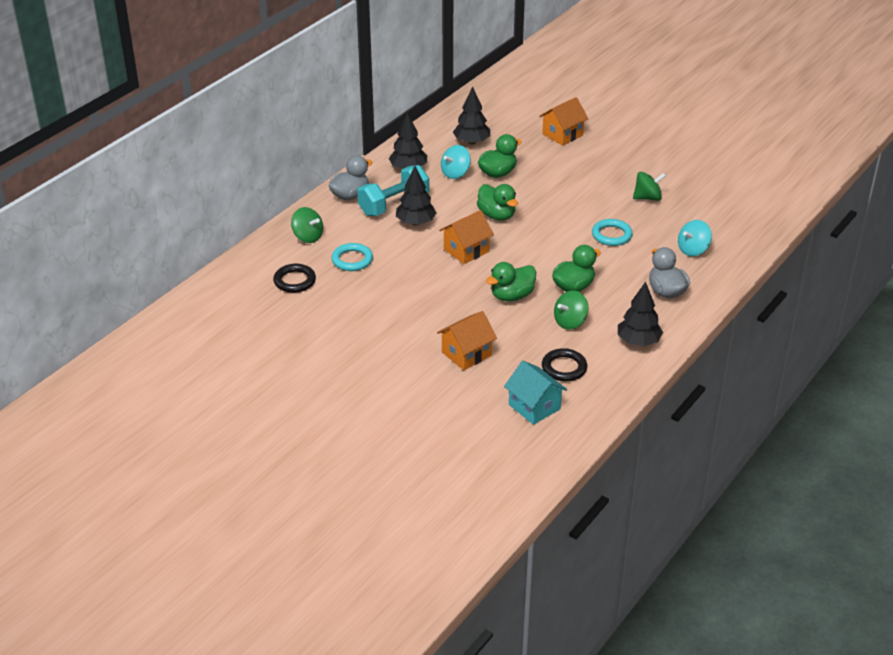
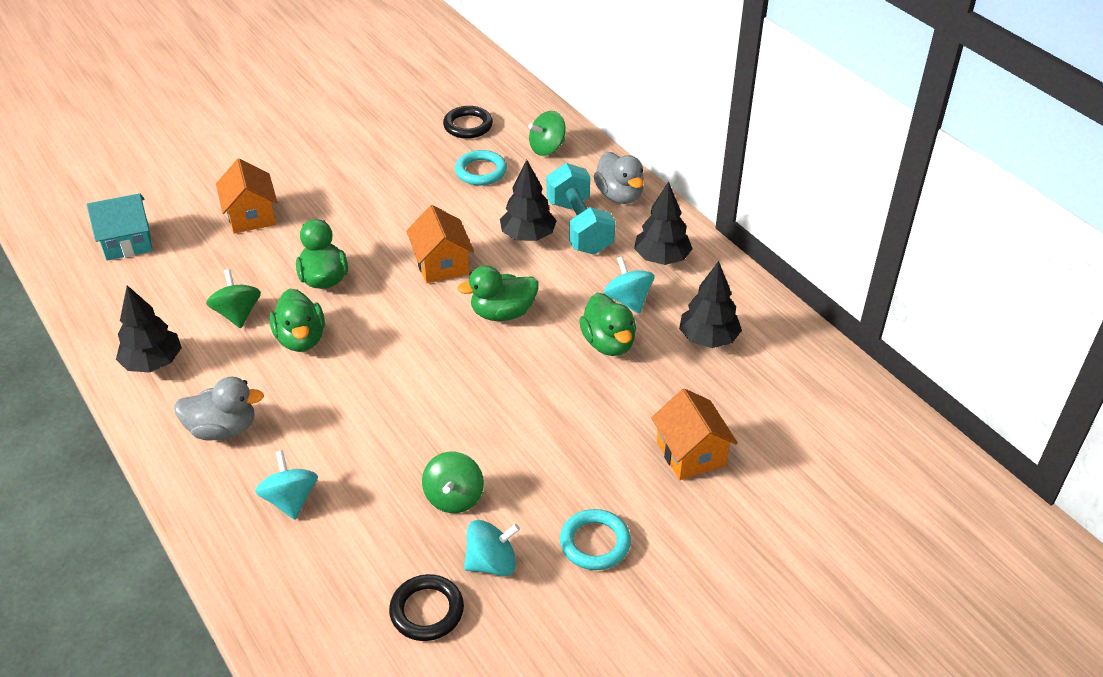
camera: 110 degrees right, 5 degrees up
(564, 368) = (165, 283): black ring -> black ring (427, 611)
(611, 235) = (385, 417): turquoise ring -> turquoise ring (595, 543)
(677, 177) = (492, 563): none -> turquoise spinning top

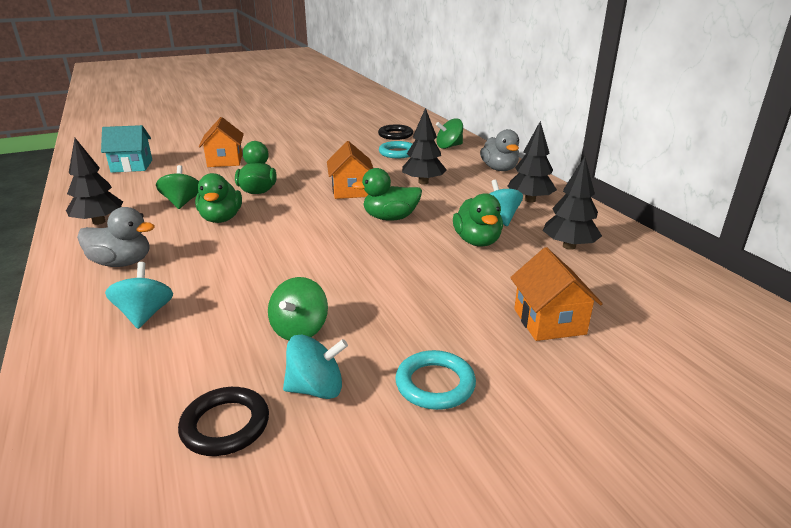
camera: 10 degrees right, 15 degrees down
(579, 227) = (465, 181): turquoise dumbbell -> none

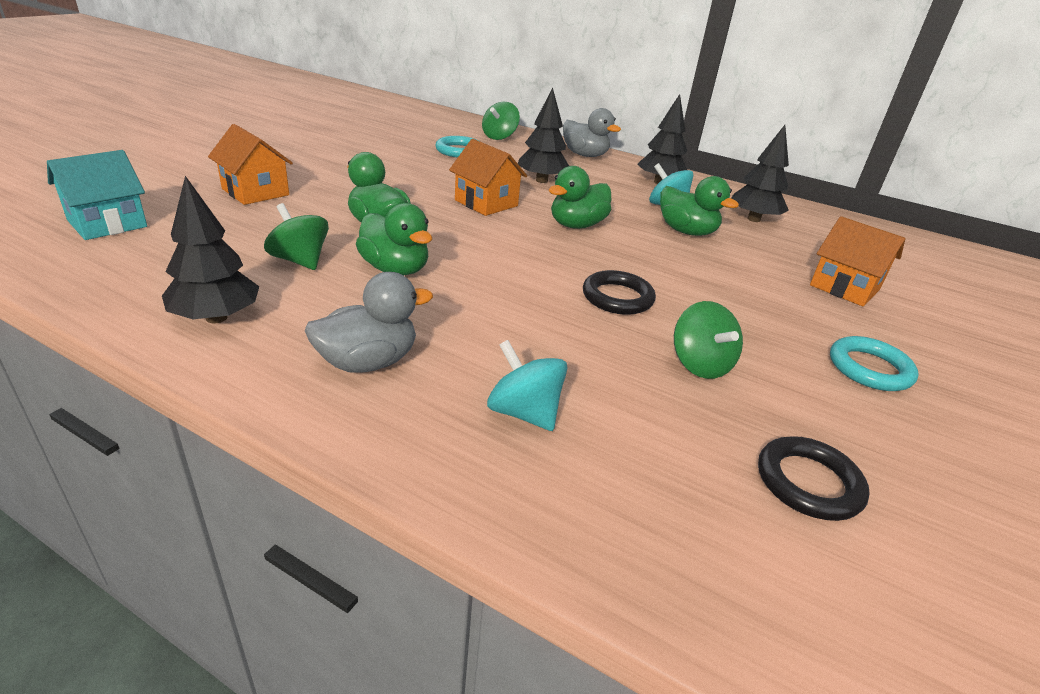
camera: 40 degrees left, 5 degrees up
(316, 389) = (809, 412): turquoise spinning top -> none
(395, 135) = (420, 130): black ring -> black ring (617, 297)

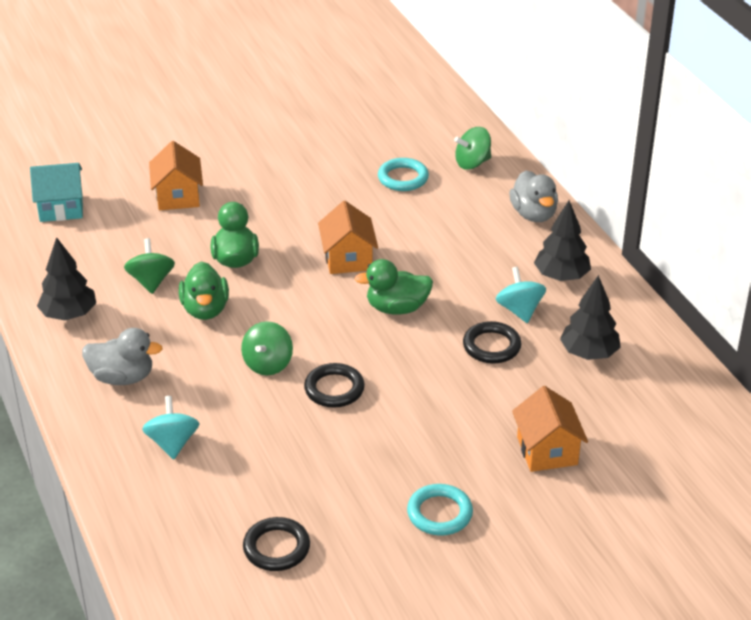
camera: 40 degrees right, 5 degrees up
(541, 180) = (436, 242): black tree -> none
(686, 231) = (491, 346): green duck -> black ring
(700, 364) = (319, 460): green spinning top -> green spinning top (268, 364)

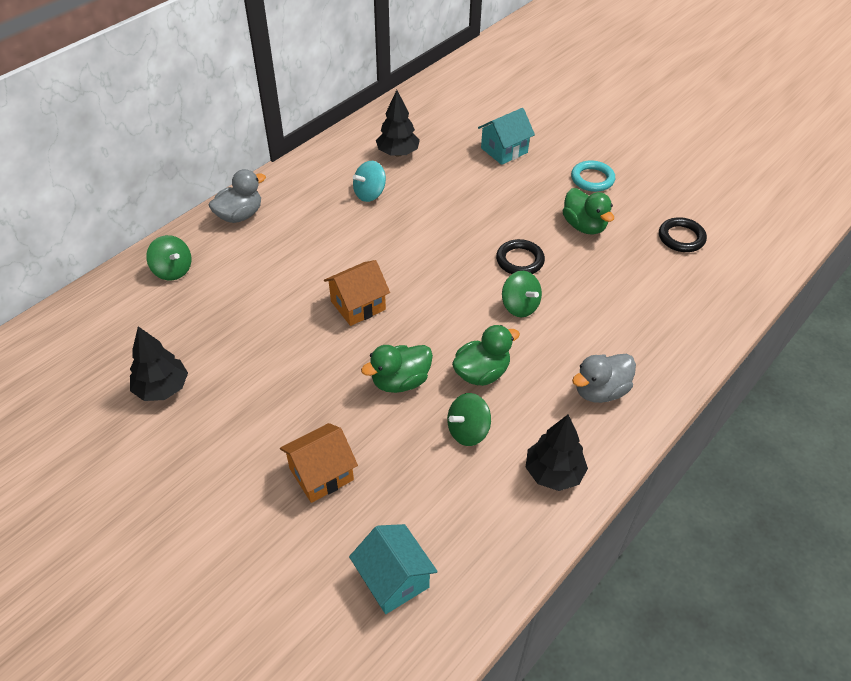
camera: 115 degrees left, 10 degrees up
(122, 377) = (600, 391): grey duck -> grey duck turned 105 degrees counterclockwise
(172, 443) = (641, 327): turquoise spinning top -> none
(268, 364) = (520, 306): green spinning top -> green spinning top turned 60 degrees clockwise
(397, 308) = (406, 256): green duck -> green duck (584, 226)
(403, 178) = (215, 309): turquoise ring -> none
(491, 346) = (419, 197): black ring -> none
(547, 451) = (504, 150): orange house -> turquoise house
(561, 276) = (317, 183): black tree -> black tree (162, 388)

